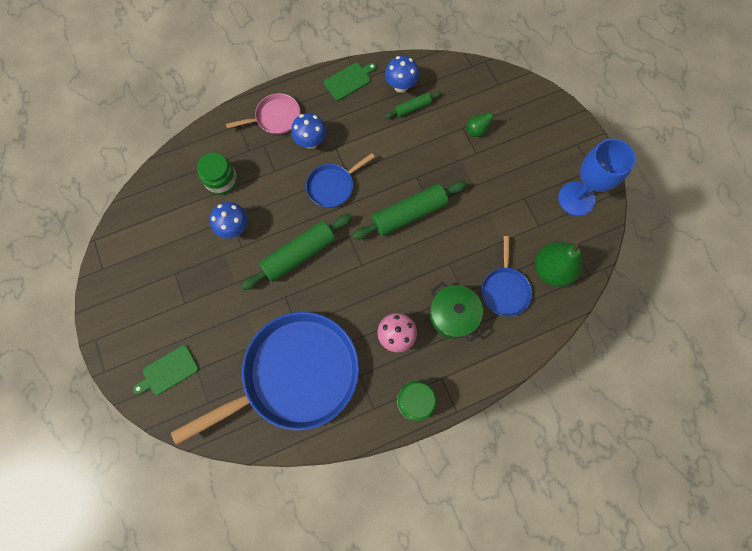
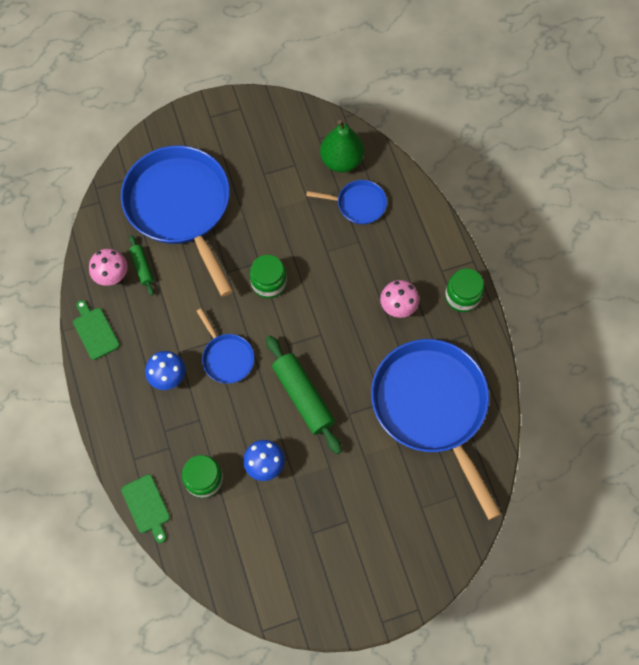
camera: 85 degrees left, 5 degrees down
(168, 371) = (421, 538): green cutting board -> green cutting board (147, 506)
(275, 118) = (131, 416): pink pan -> none
(401, 86) = (112, 277): blue mushroom -> pink mushroom
(409, 214) = (269, 283): green rolling pin -> green jar
(453, 315) = (380, 253): green pot -> none
(476, 131) = (181, 207): green pear -> blue pan
(576, 198) = (270, 128): blue goblet -> none

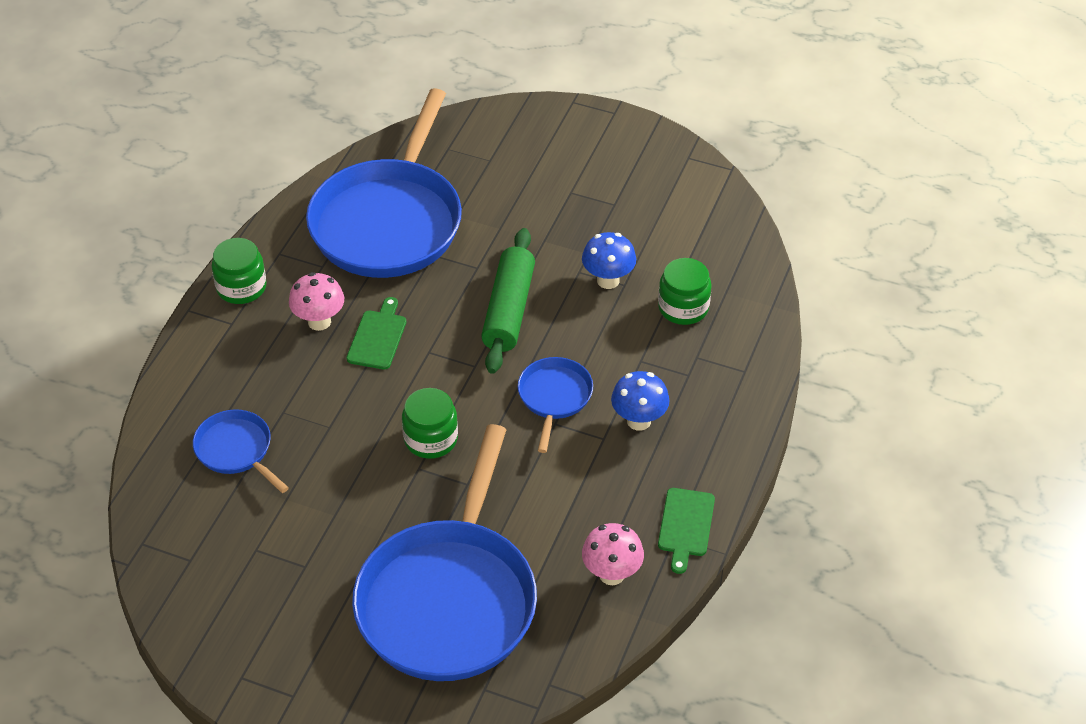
camera: 140 degrees left, 20 degrees down
(142, 267) = (565, 559): green rolling pin -> none
(147, 506) = (764, 323): green cutting board -> green cutting board (378, 337)
(341, 161) = (196, 513): green pear -> none

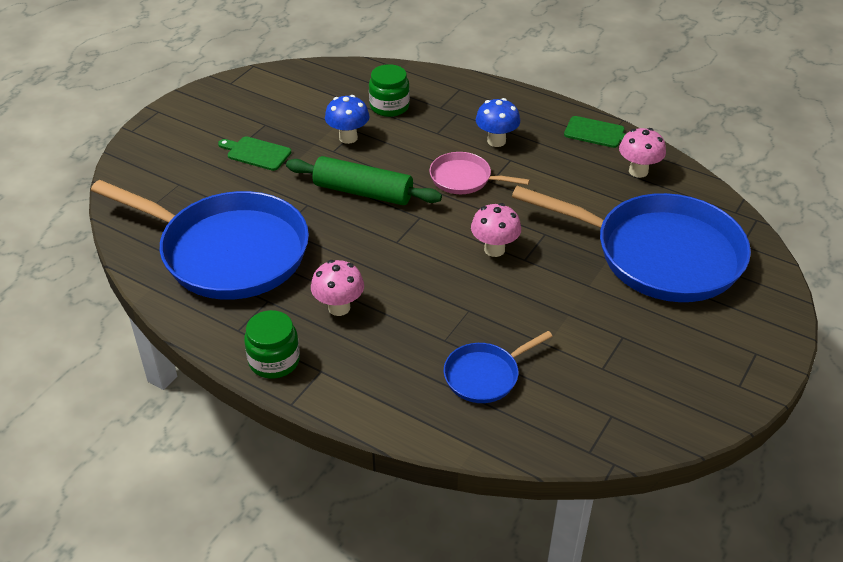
camera: 80 degrees left, 5 degrees down
(378, 337) = (370, 271): green cutting board -> green cutting board (256, 153)
(431, 439) = (494, 249): green jar -> pink mushroom
(554, 397) = (464, 179): blue pan -> pink pan

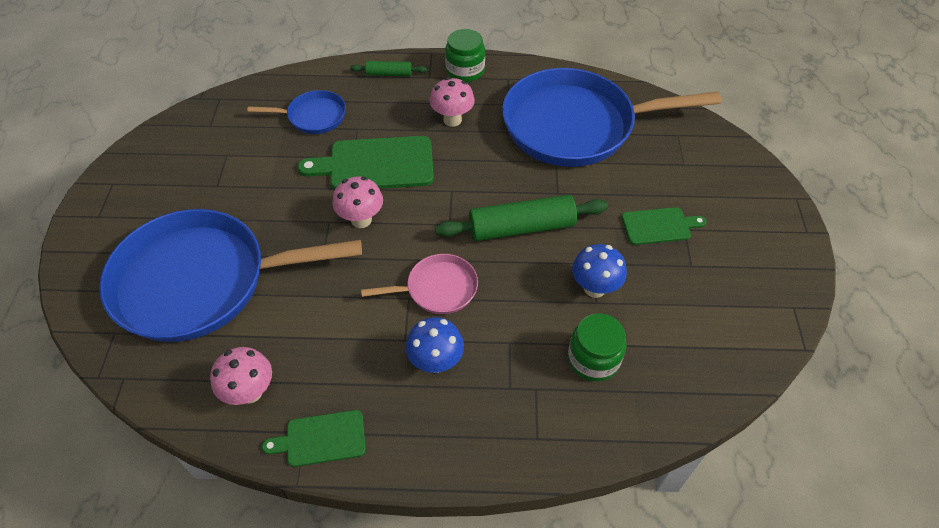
camera: 150 degrees right, 10 degrees up
(363, 396) = (389, 74): none -> green rolling pin
(449, 293) = (376, 164): none -> green cutting board
(485, 375) = (313, 116): blue pan -> blue pan turned 60 degrees clockwise

